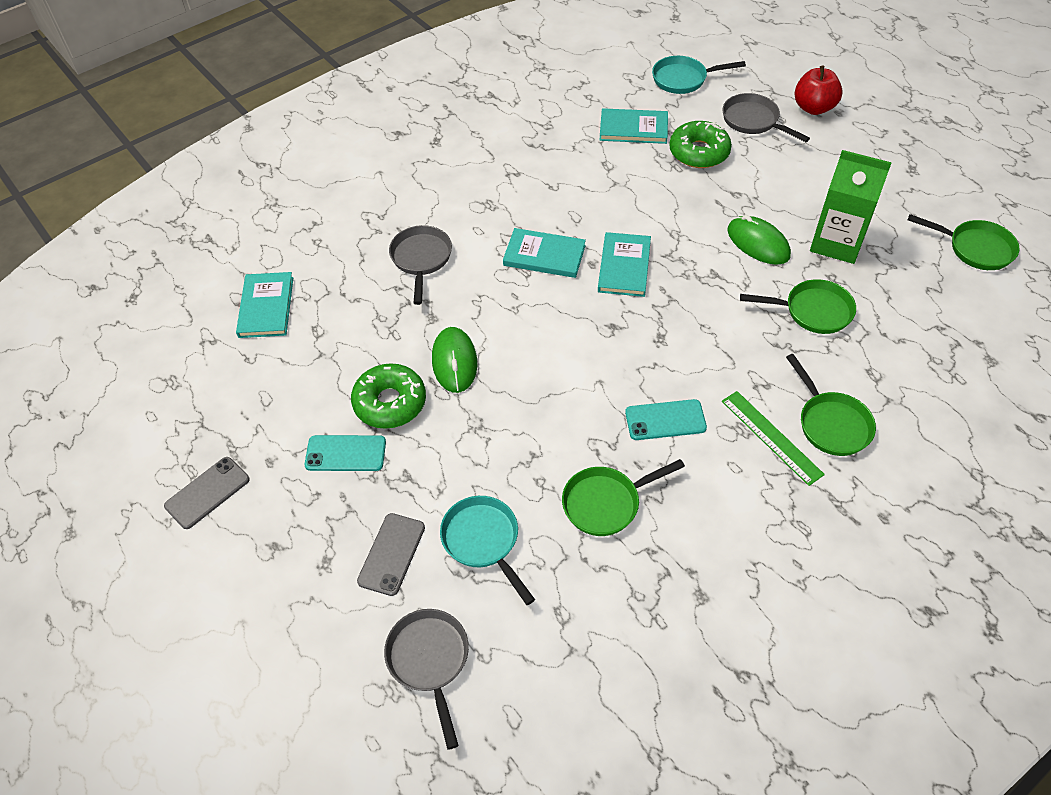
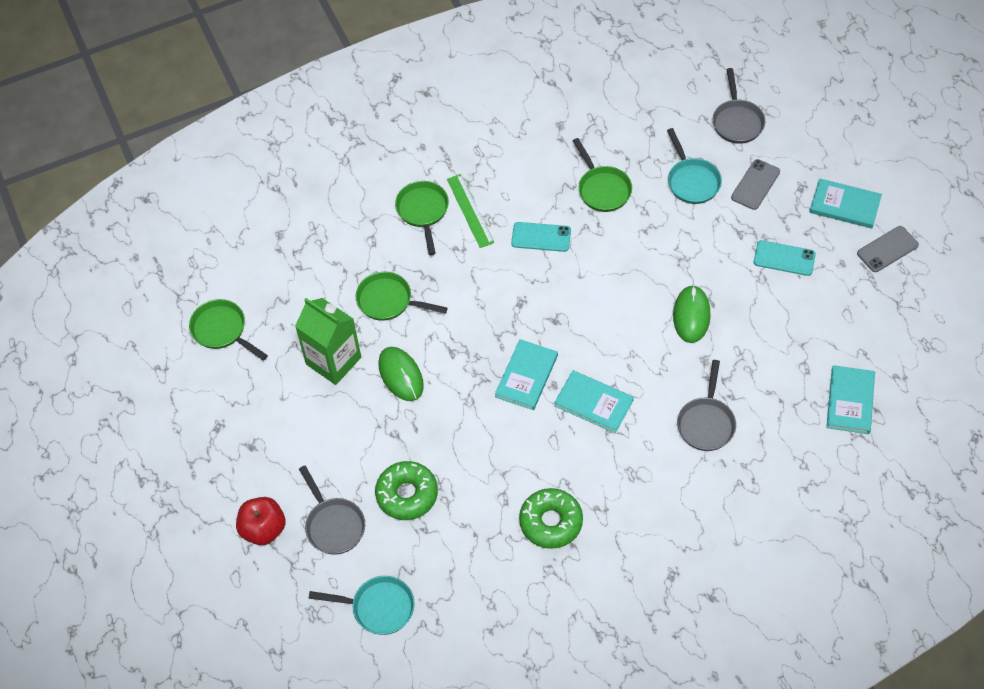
camera: 165 degrees left, 5 degrees up
(390, 402) = (747, 291): green donut -> green donut (551, 522)
(606, 503) = (602, 189): green pan -> green pan turned 75 degrees clockwise
(633, 128) = (460, 543): turquoise book -> turquoise book (845, 205)

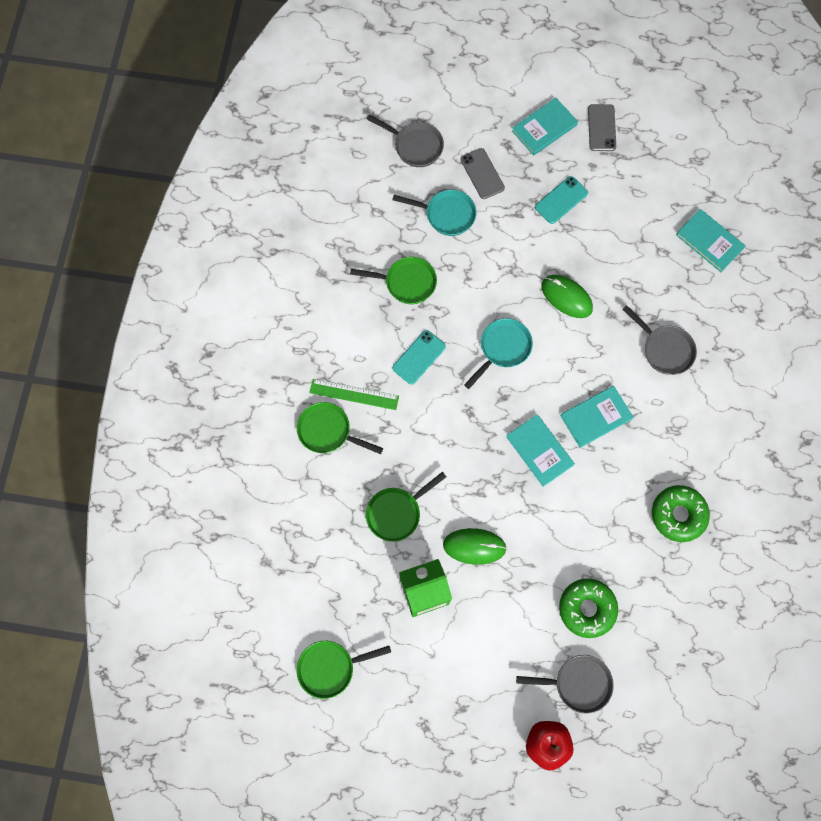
camera: 60 degrees left, 15 degrees up
(378, 607) = (672, 691): turquoise pan -> turquoise pan (503, 348)

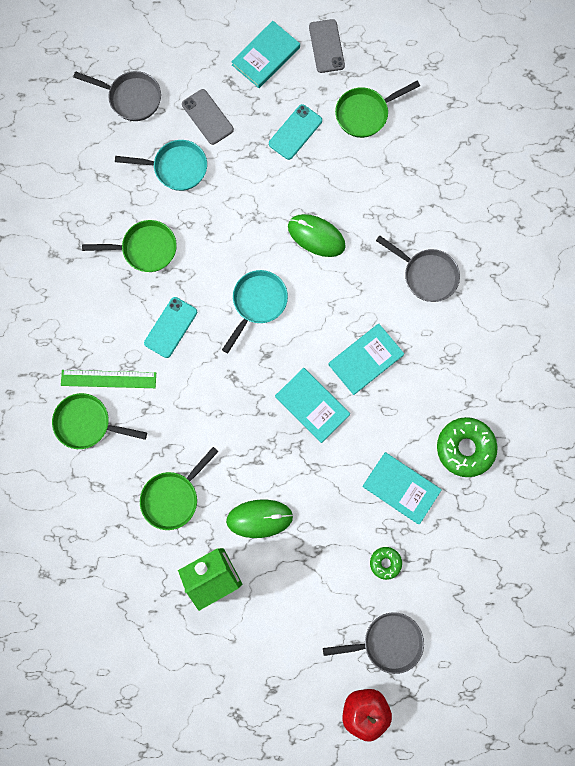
camera: 10 degrees left, 5 degrees up
(330, 668) = (129, 673): green pan -> green pan (365, 114)
(586, 608) = (385, 563): green donut -> green donut, size x0.53
(709, 241) = (456, 151): turquoise book -> turquoise book (401, 488)

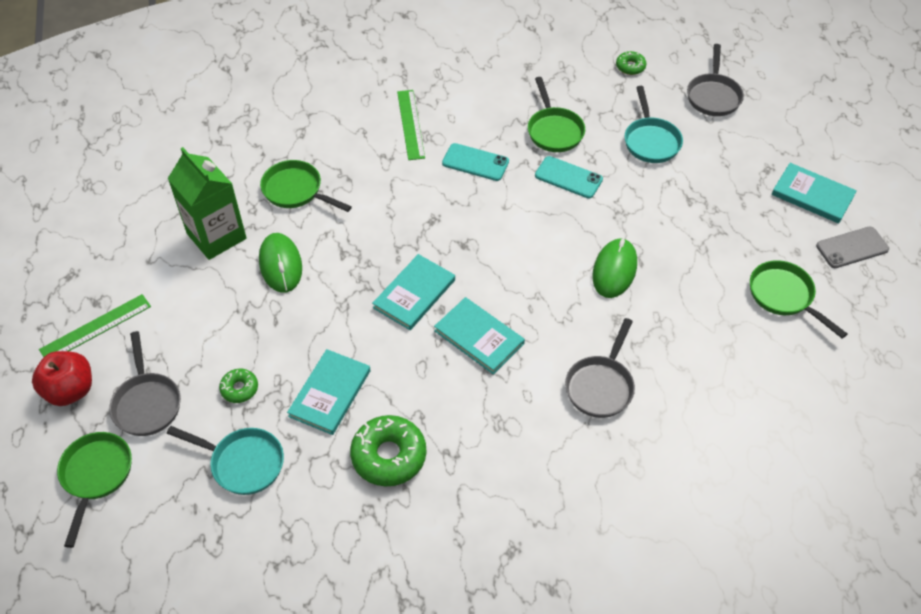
camera: 80 degrees right, 25 degrees down
(76, 160) = (630, 67): none -> green donut
(87, 423) = (363, 116): green pan -> green pan (96, 475)
(207, 117) = (718, 157): grey phone -> none
(257, 303) = (521, 229): turquoise pan -> turquoise pan (243, 463)
(295, 132) = (732, 234): turquoise phone -> turquoise phone (568, 177)
(301, 689) = (95, 328): none -> green ruler

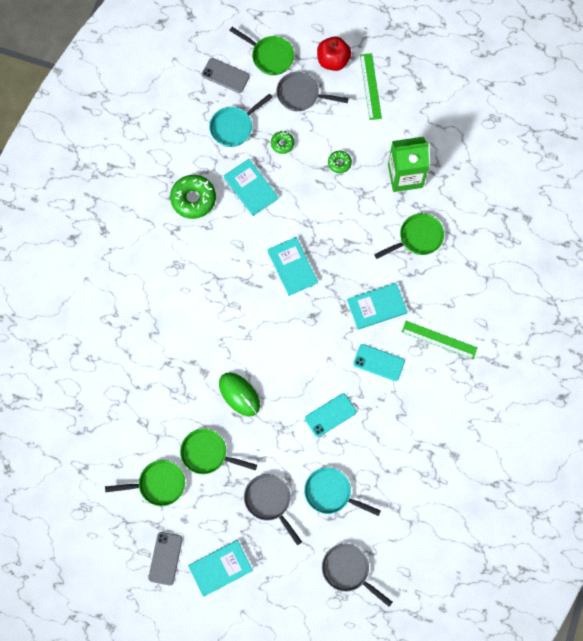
camera: 120 degrees right, 20 degrees up
(158, 520) = (225, 75): none -> grey phone
(280, 264) = (360, 202): green mouse -> none
(475, 162) = (379, 362): turquoise phone -> turquoise phone turned 60 degrees clockwise
(479, 337) = (239, 286): turquoise book -> turquoise book (377, 306)
(554, 131) = (378, 432): green pan -> green pan (207, 453)
(600, 386) = (166, 333): grey pan -> grey pan (269, 501)
(630, 67) = (412, 530): green donut -> green donut (339, 163)

